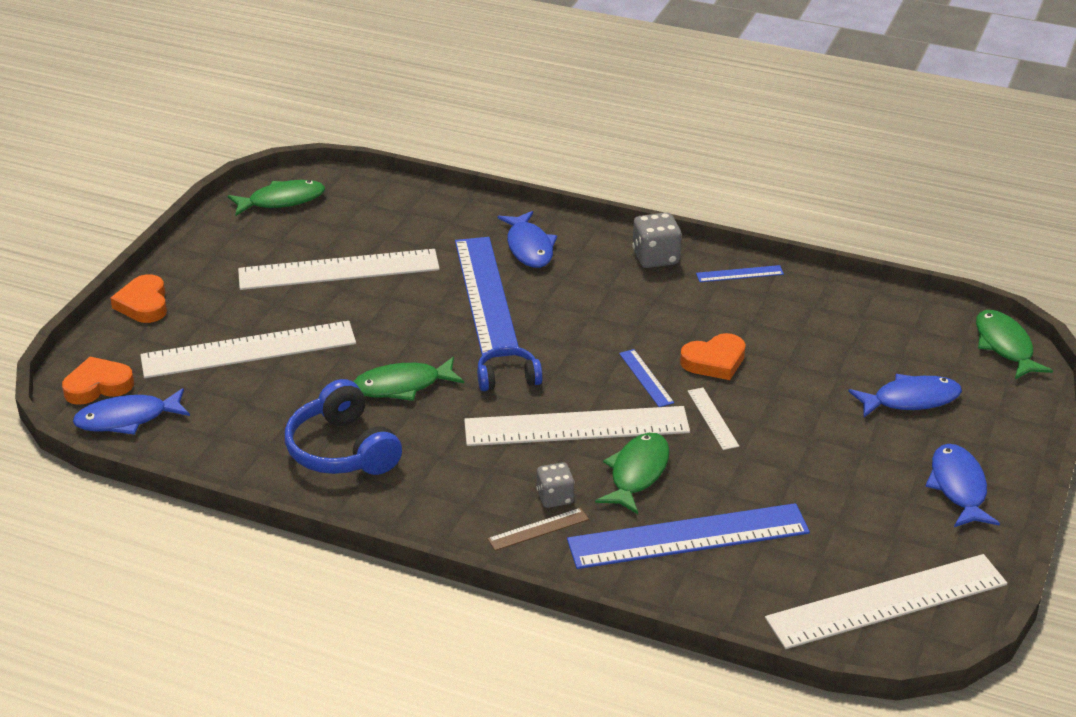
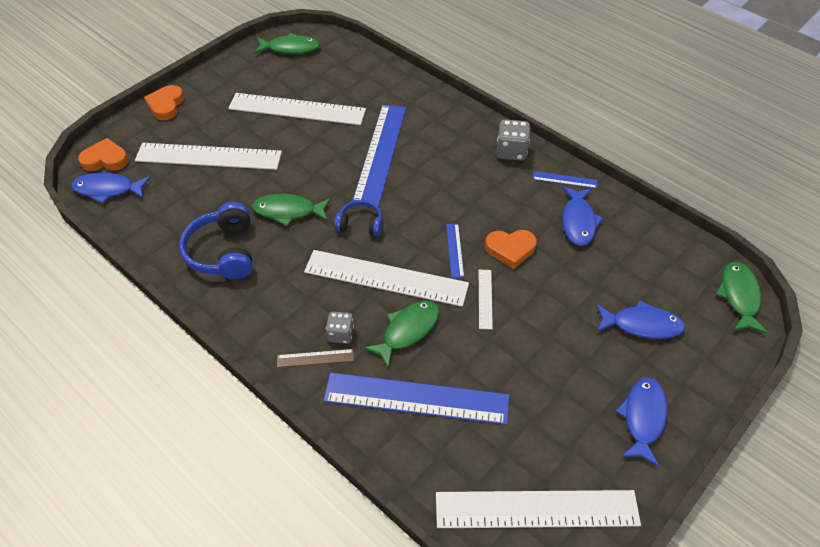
camera: 20 degrees right, 15 degrees up
(529, 247) = (429, 122): blue fish -> blue fish (578, 222)

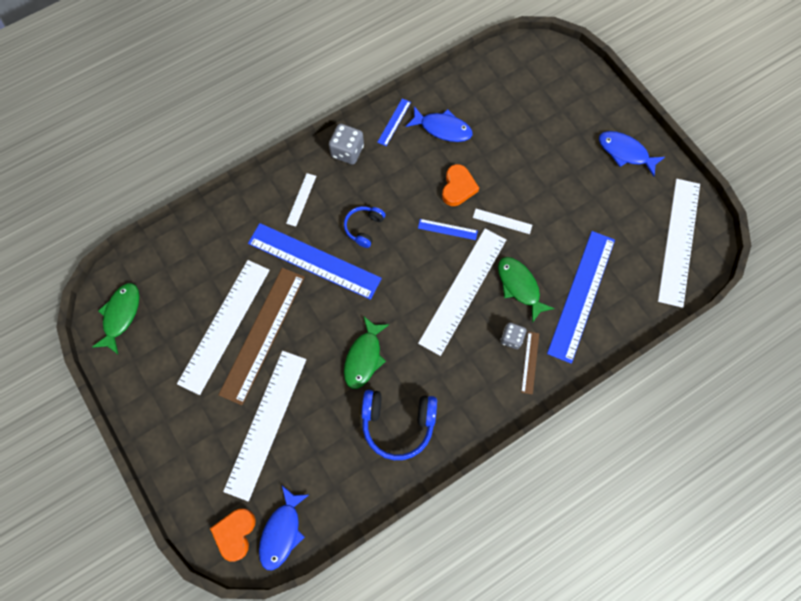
camera: 75 degrees left, 20 degrees up
(166, 105) = (169, 461): orange heart -> none
(295, 135) = (262, 334): none -> brown ruler
(360, 224) = (397, 298): blue headphones -> blue headphones (364, 228)
(442, 130) = (301, 199): none -> white ruler
(642, 325) = (551, 123): blue fish -> none
(739, 296) = (541, 52): green fish -> none

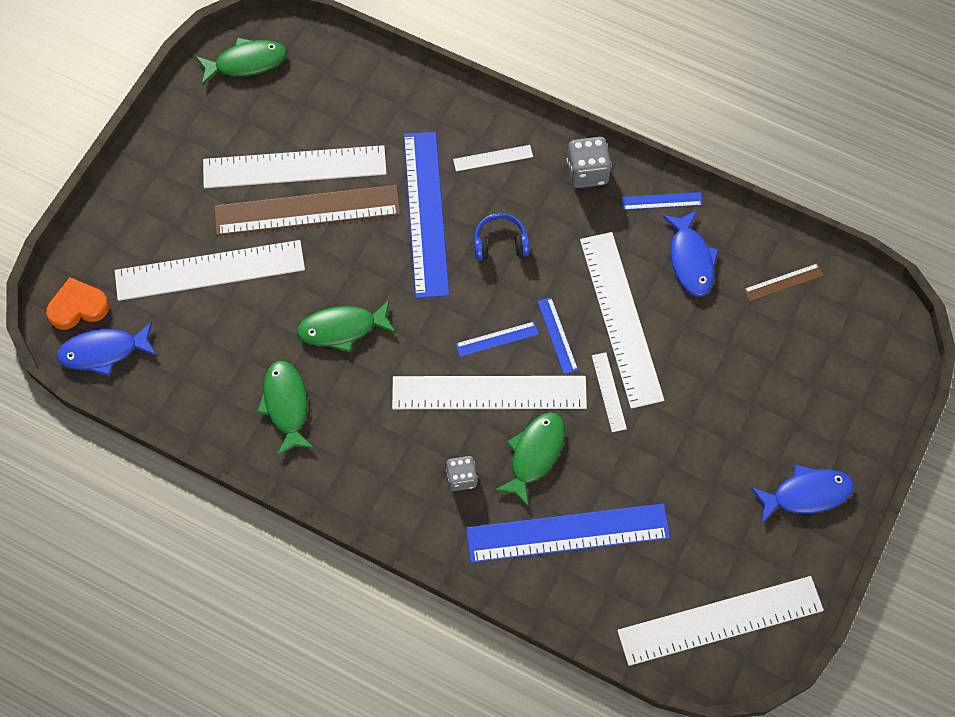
camera: 60 degrees right, 5 degrees down
(398, 423) = (286, 405): blue headphones -> green fish
(429, 266) = (497, 339): none -> blue ruler
(458, 187) = (621, 318): orange heart -> white ruler
(530, 362) = (444, 514): brown ruler -> brown ruler (783, 282)
(625, 152) = (806, 494): blue fish -> blue fish turned 75 degrees clockwise

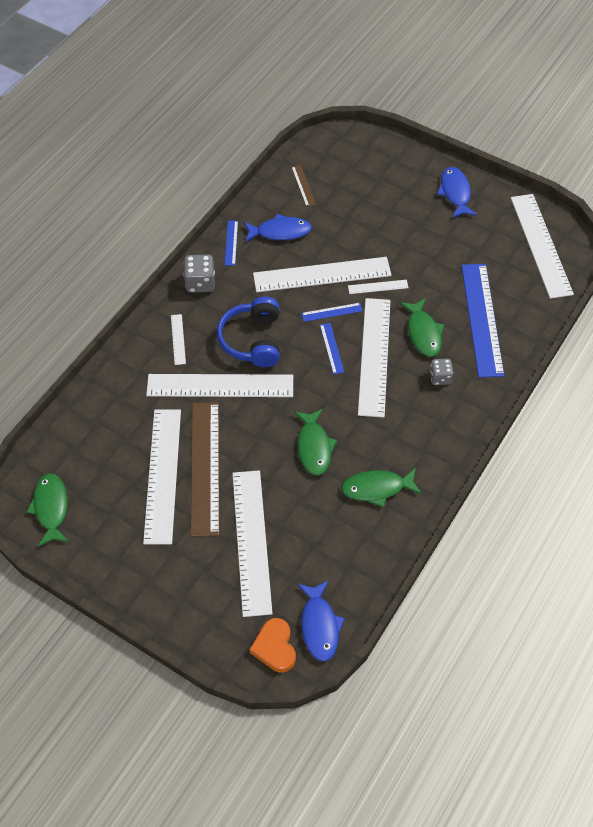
camera: 85 degrees left, 10 degrees down
(426, 213) = (220, 385): blue ruler -> white ruler
(500, 243) = (252, 340): blue headphones -> blue headphones, size x1.68
(534, 454) = (423, 333): green fish -> green fish turned 135 degrees counterclockwise

